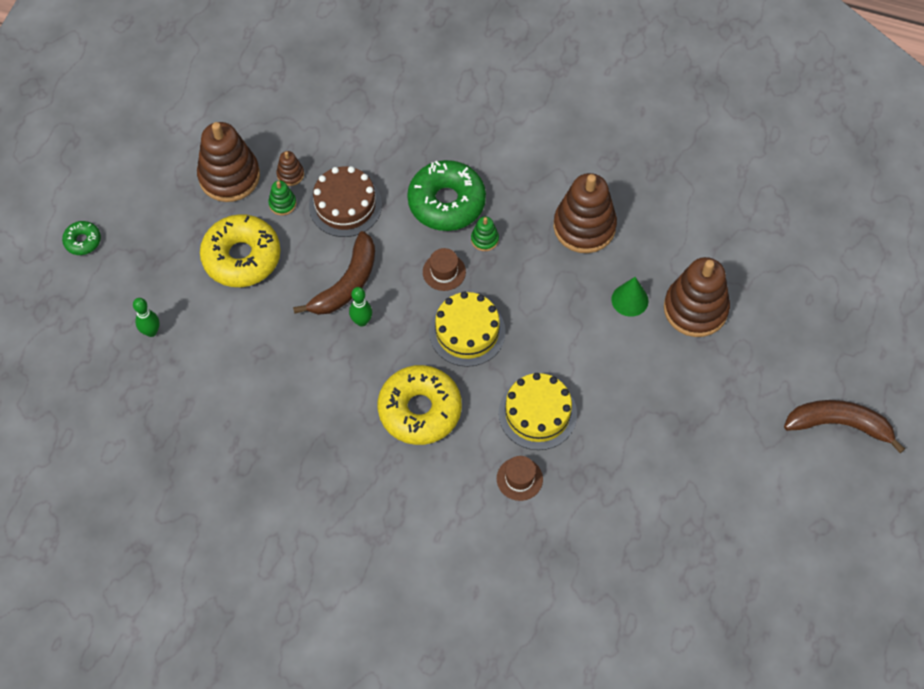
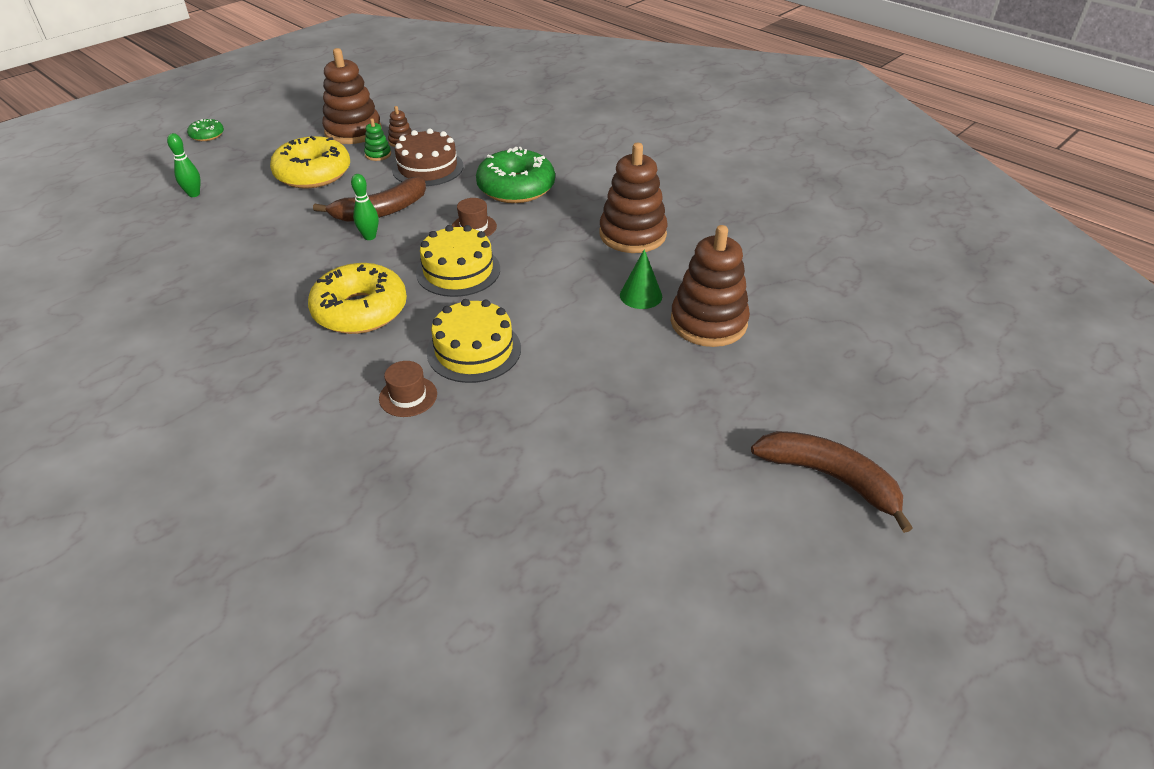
camera: 25 degrees right, 20 degrees down
(484, 239) = (530, 217): green stacking toy -> none

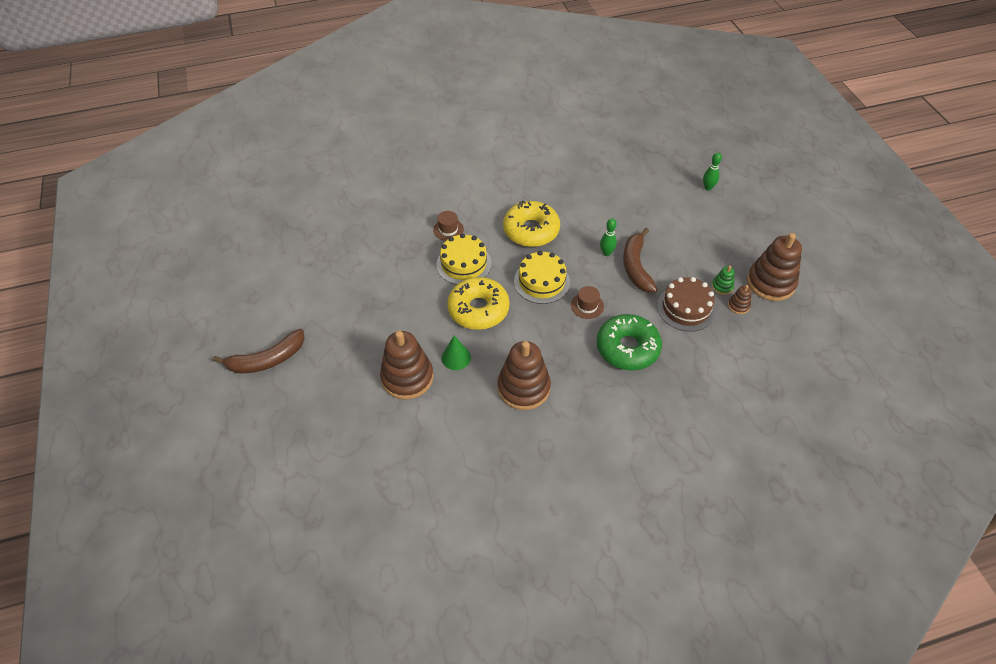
camera: 120 degrees right, 10 degrees up
(207, 135) = (798, 205): green donut -> none
(313, 174) = (708, 246): yellow donut -> yellow donut (478, 309)

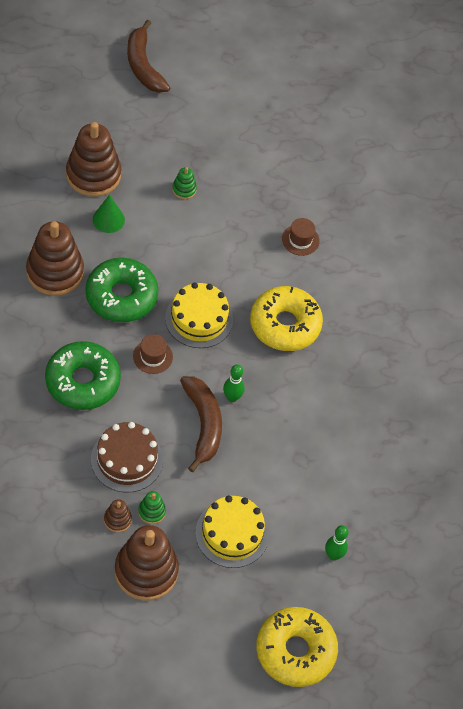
camera: 90 degrees right, 5 degrees up
(412, 309) = (184, 189): none -> green stacking toy
(464, 264) = (241, 247): yellow cake -> yellow cake (232, 533)
(478, 309) = (170, 250): yellow donut -> yellow donut (295, 651)
(535, 335) = (121, 296): none -> green donut
(636, 267) = (203, 424): brown banana -> brown banana turned 75 degrees clockwise

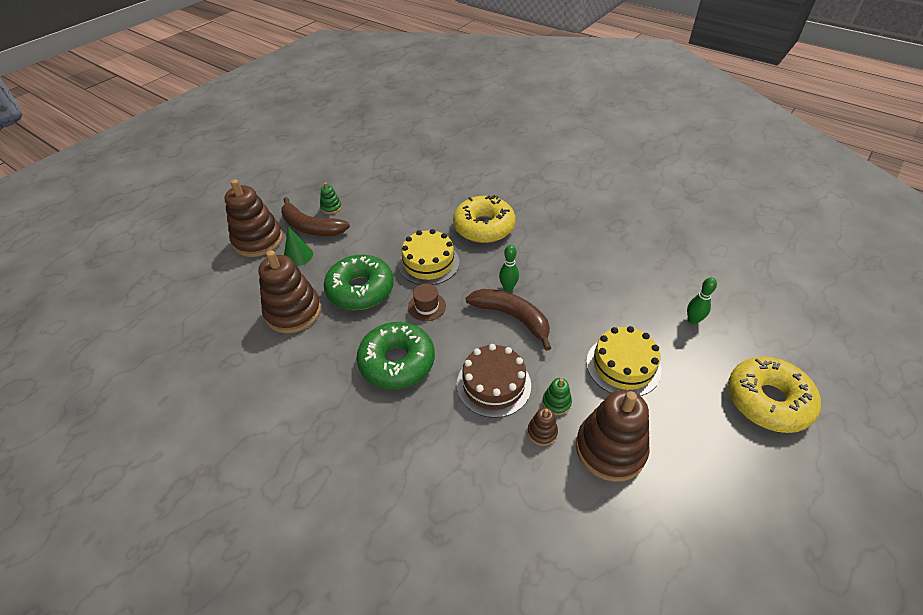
camera: 35 degrees left, 10 degrees down
(143, 66) = (229, 170): brown banana -> brown banana (311, 227)
(300, 240) = (435, 183): brown hat -> none

